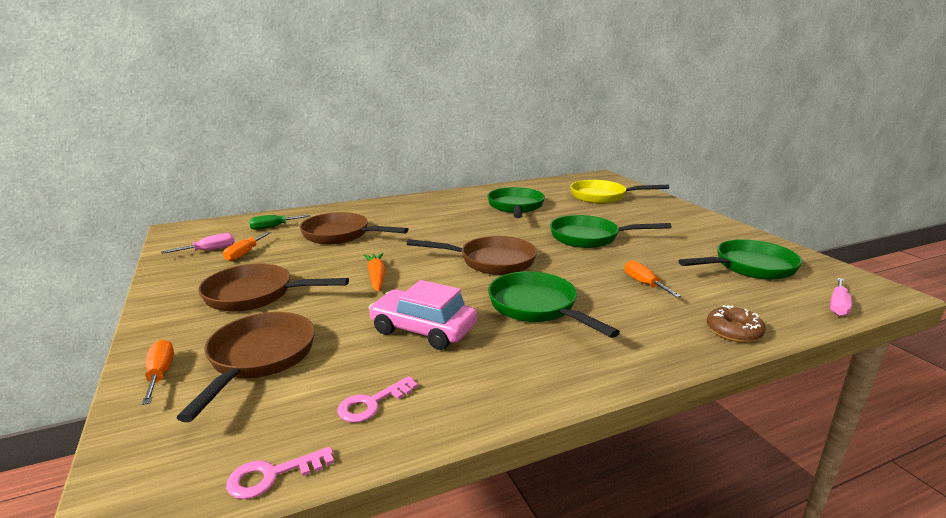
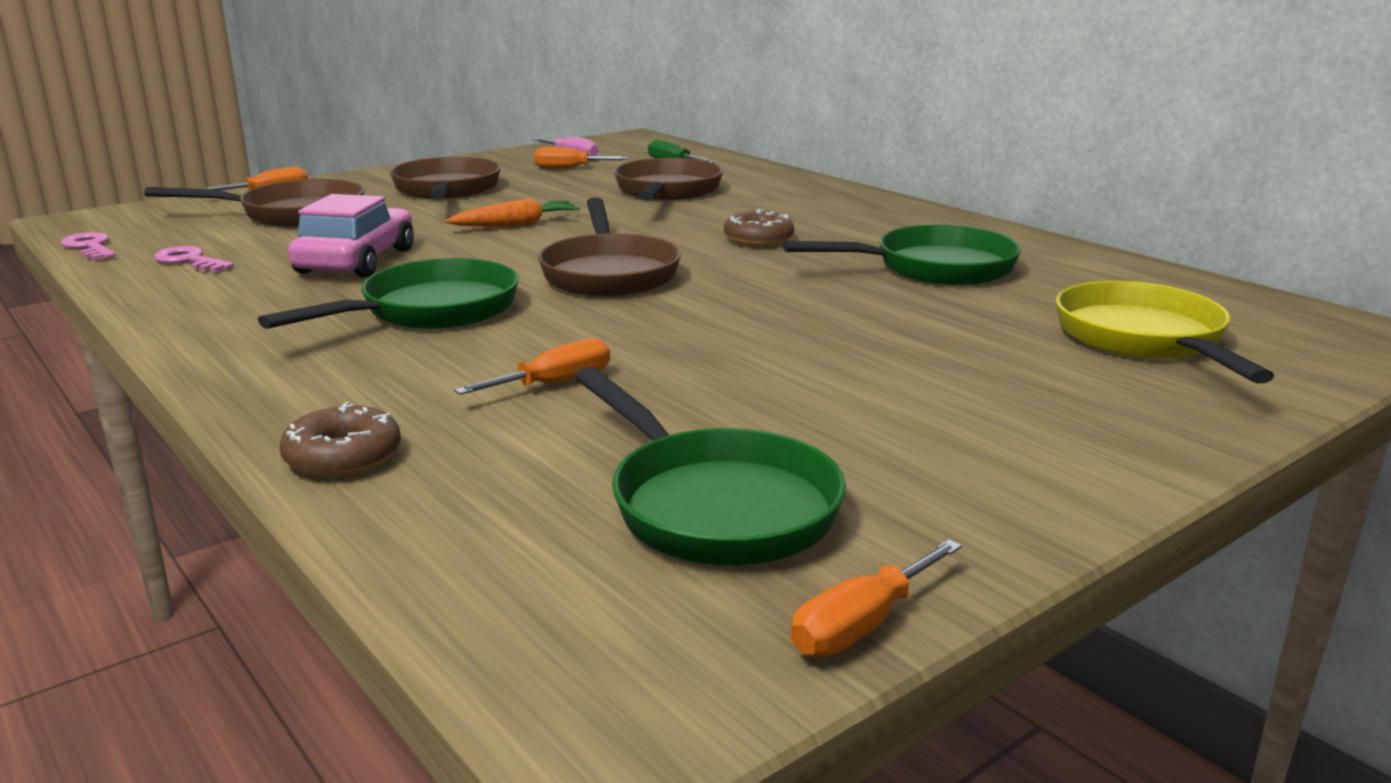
camera: 75 degrees right, 0 degrees up
(453, 227) = (758, 239): none -> brown donut
(589, 237) = (793, 335): green pan -> none
(813, 258) = (861, 625): none -> orange screwdriver
(838, 306) = (484, 606): pink screwdriver -> none

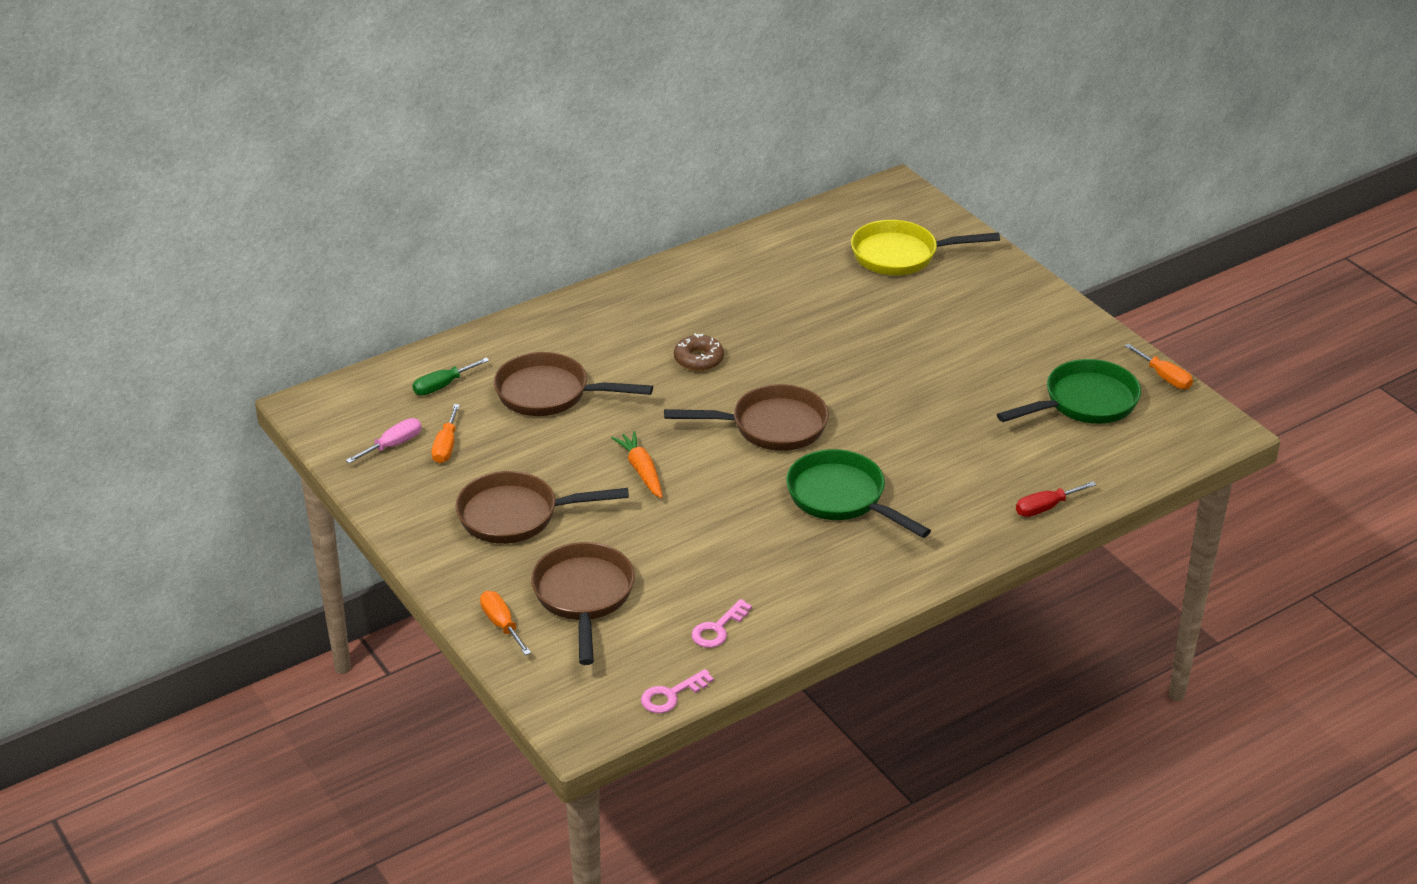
camera: 85 degrees left, 15 degrees up
(343, 456) = (1045, 508): brown donut -> red screwdriver
(356, 261) = (729, 543): pink car -> none
(554, 383) = (958, 446): orange screwdriver -> none
(934, 268) = (774, 298): green pan -> none

